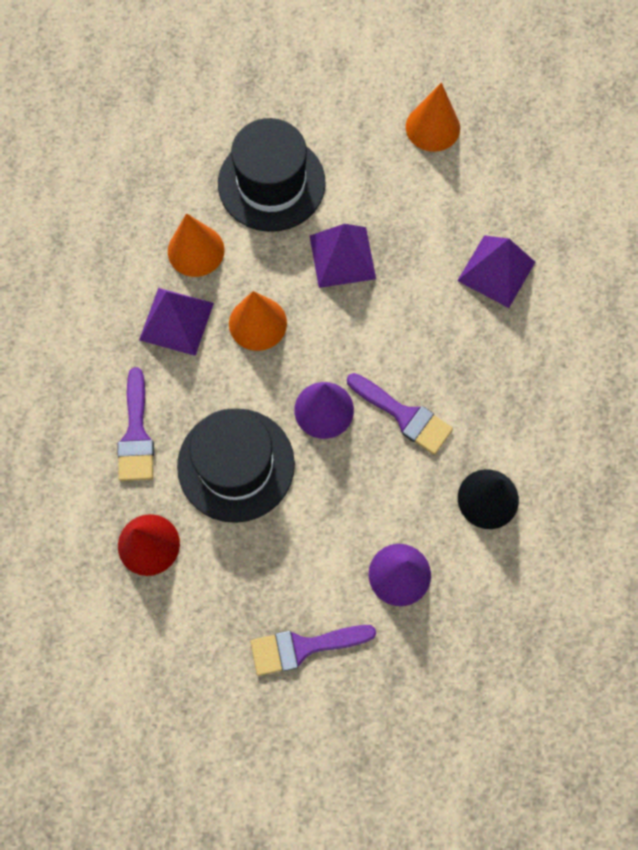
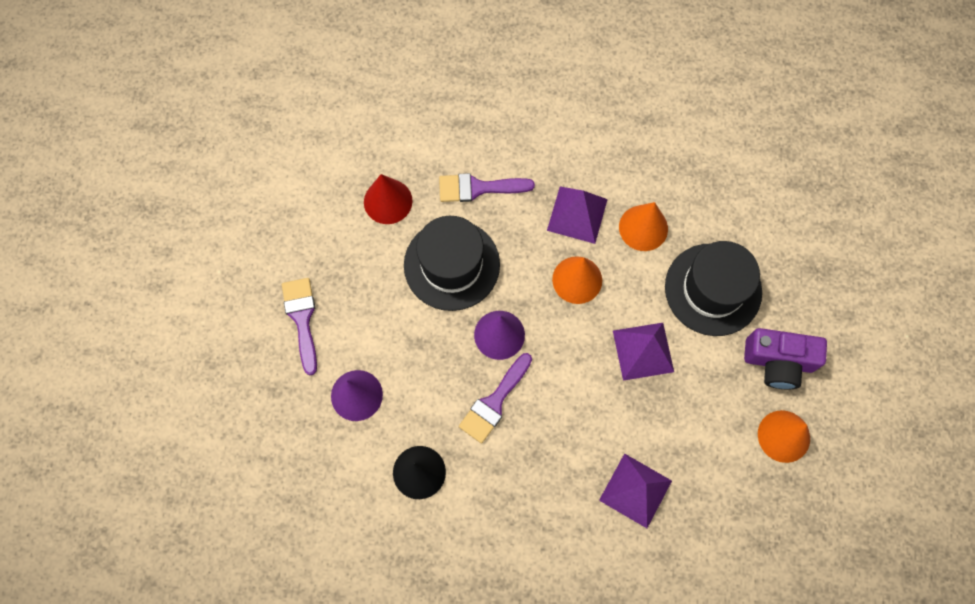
camera: 90 degrees right, 0 degrees up
(353, 126) = (778, 362): none -> purple camera

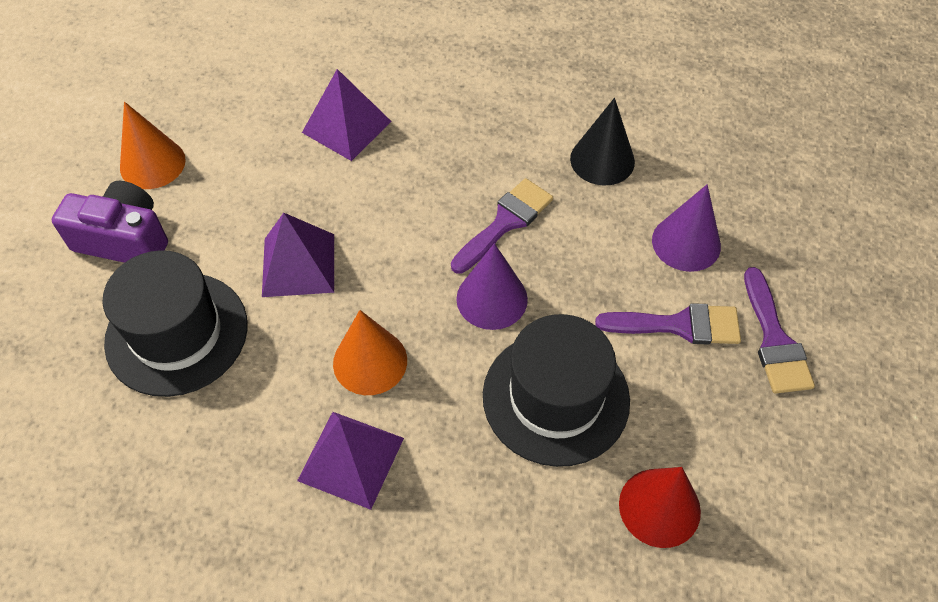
camera: 175 degrees left, 15 degrees down
(478, 188) = (507, 517): purple brush -> purple brush (679, 325)
(643, 228) = (252, 429): orange cone -> none

